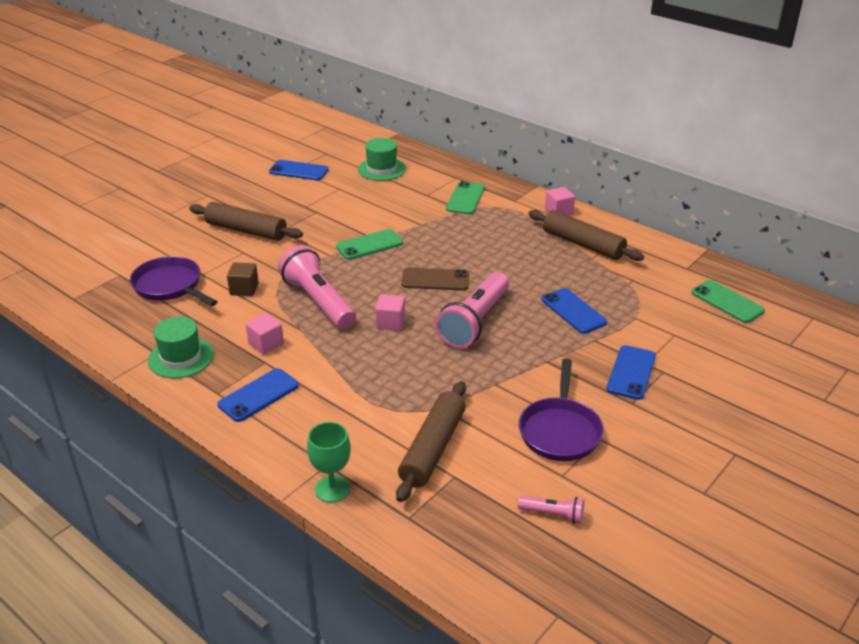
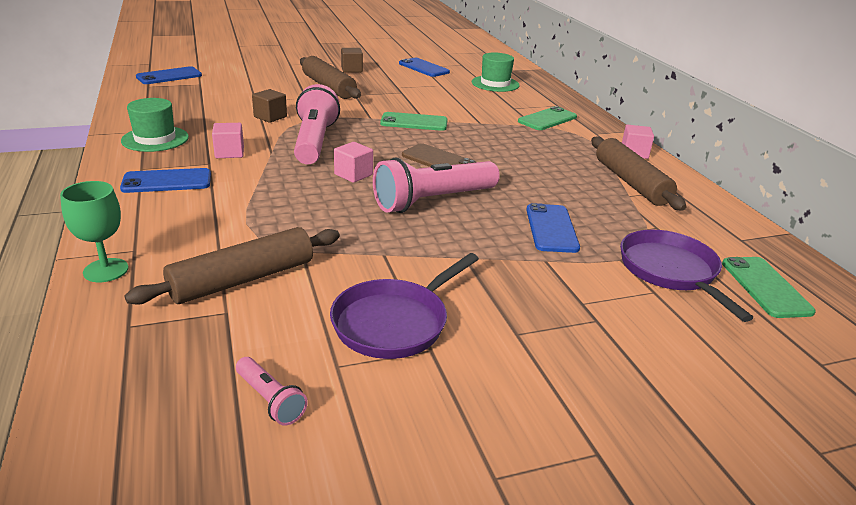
camera: 30 degrees right, 5 degrees down
(170, 286) = (221, 99): purple pan -> purple pan (671, 272)
(237, 198) = (351, 69): none -> brown cube
(631, 372) = (552, 305): blue phone -> blue phone (169, 76)

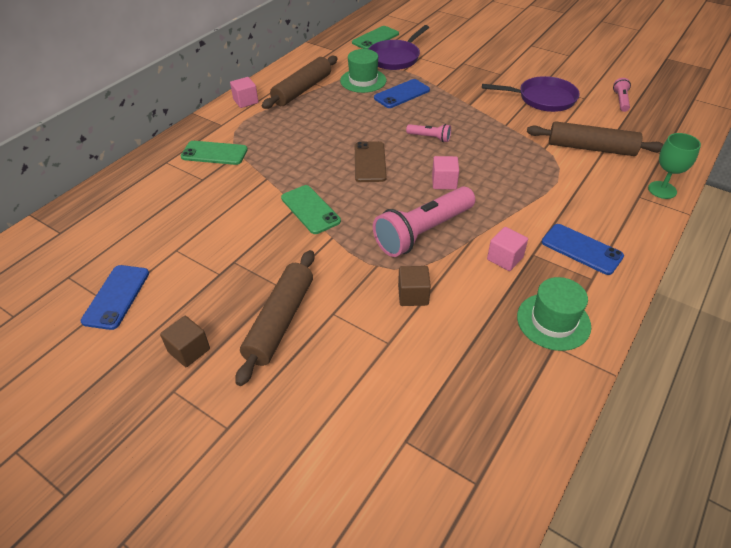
camera: 125 degrees left, 15 degrees up
(169, 76) = (423, 505): blue phone -> none
(433, 201) = (430, 138): pink flashlight -> pink flashlight, size x0.46
(495, 84) = (131, 219): green hat -> green hat (363, 80)

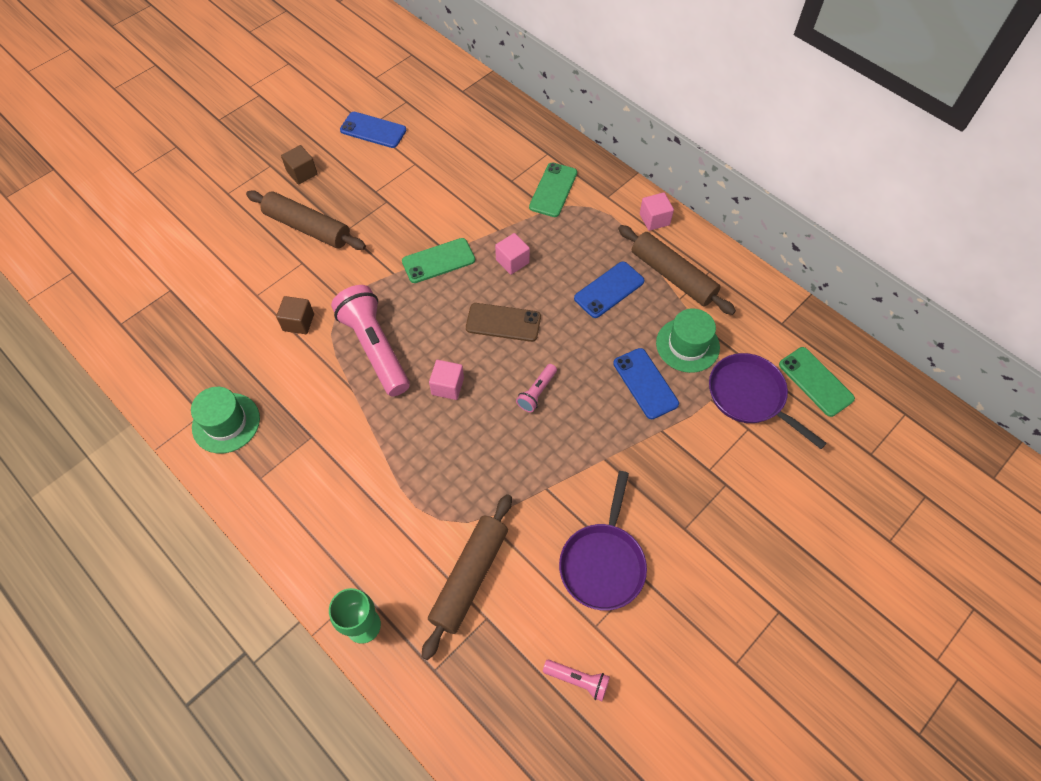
camera: 100 degrees right, 15 degrees up
(505, 258) = (314, 409): pink cube -> pink cube (512, 261)
(581, 249) = (301, 485): blue phone -> blue phone (609, 290)

